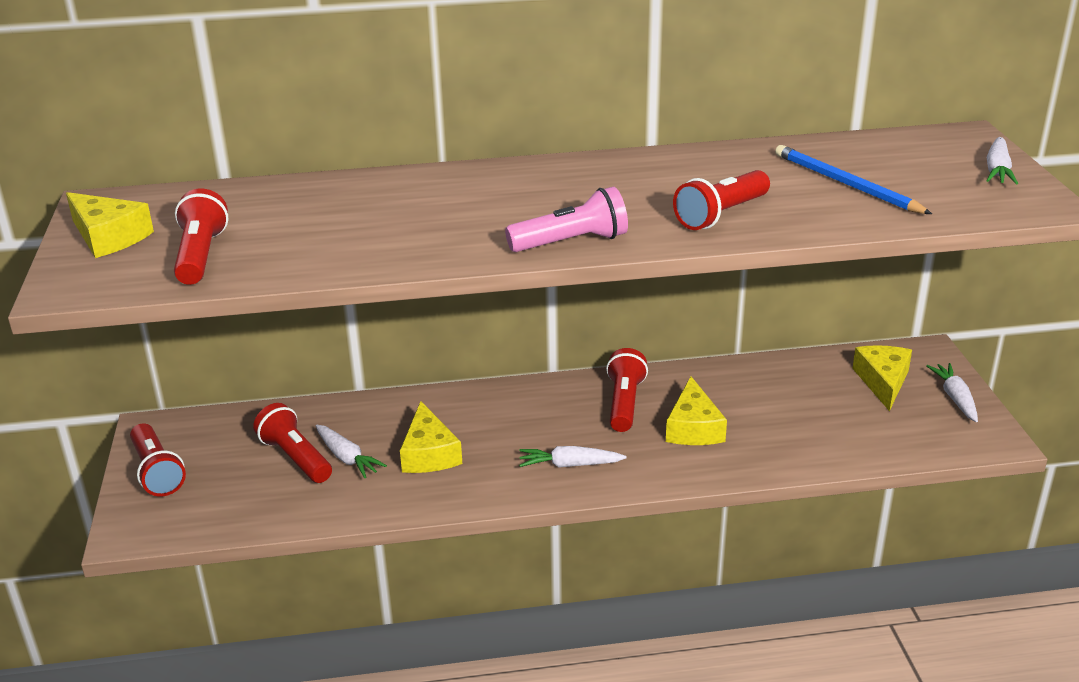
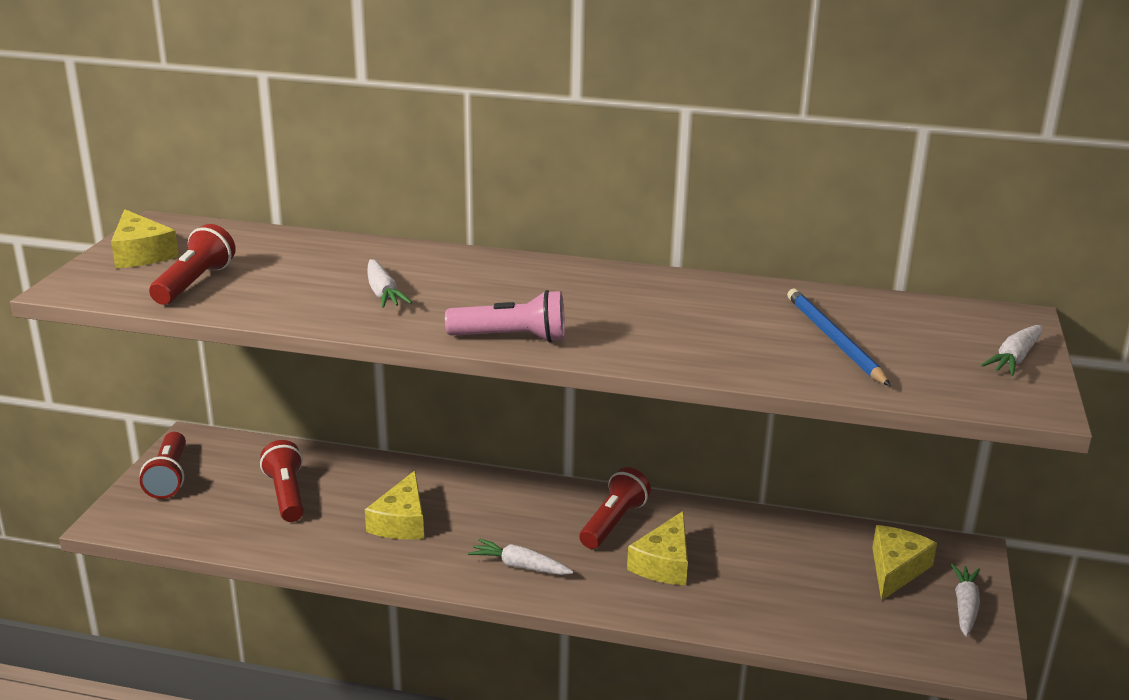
camera: 20 degrees right, 5 degrees down
(347, 458) = (329, 506): white carrot -> white carrot (383, 293)
(721, 215) = (677, 343): red flashlight -> none

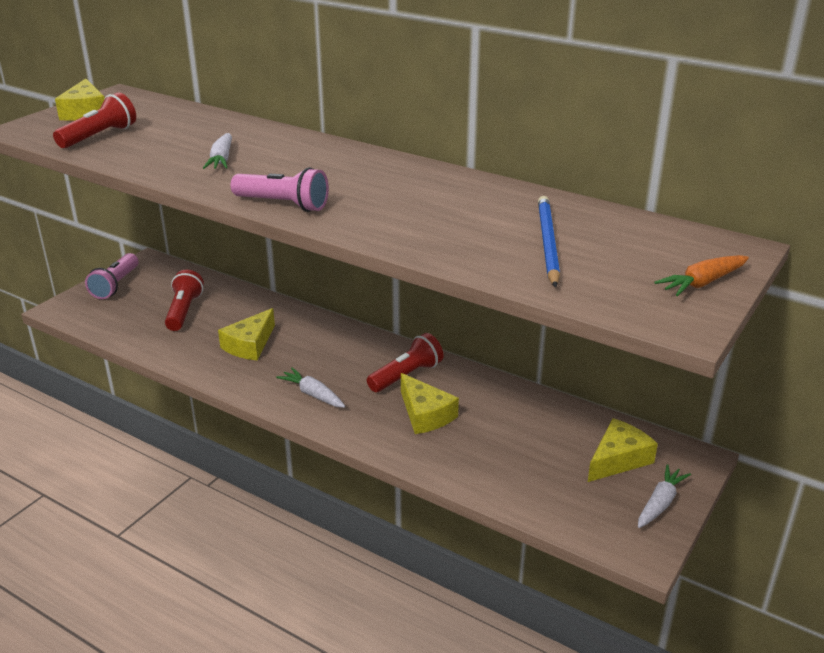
camera: 20 degrees right, 5 degrees up
(169, 477) = (116, 285): red flashlight -> pink flashlight
(664, 563) = (425, 414): yellow cheese -> yellow cheese turned 75 degrees counterclockwise
(1014, 359) = (702, 283): white carrot -> orange carrot

